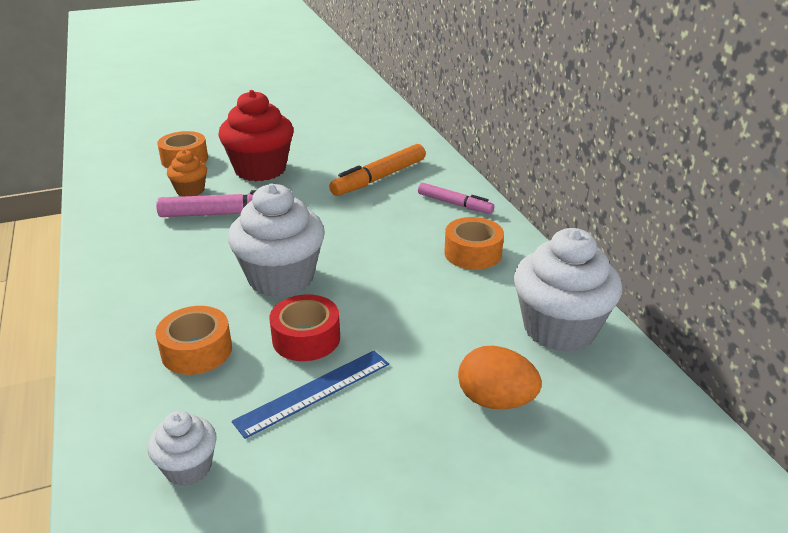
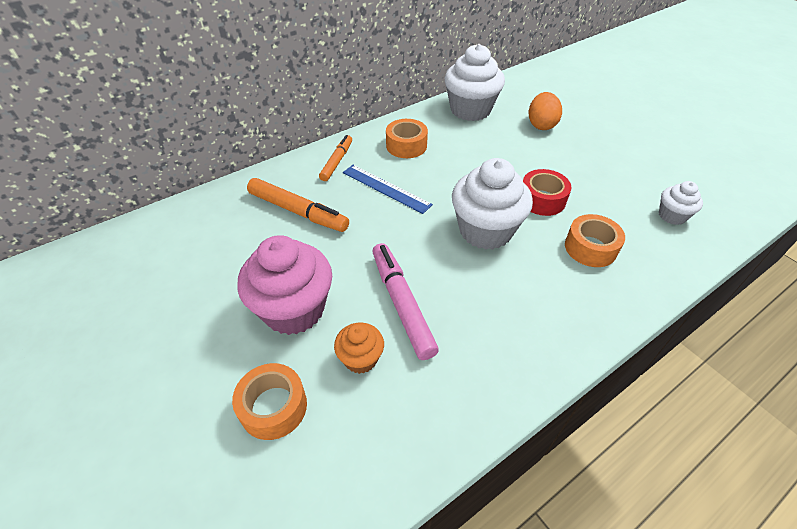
camera: 105 degrees left, 15 degrees up
(260, 170) = (294, 309): red cupcake -> pink cupcake
(314, 392) = (583, 185): blue ruler -> blue ruler (386, 188)
(454, 204) = (337, 162): pink marker -> orange marker

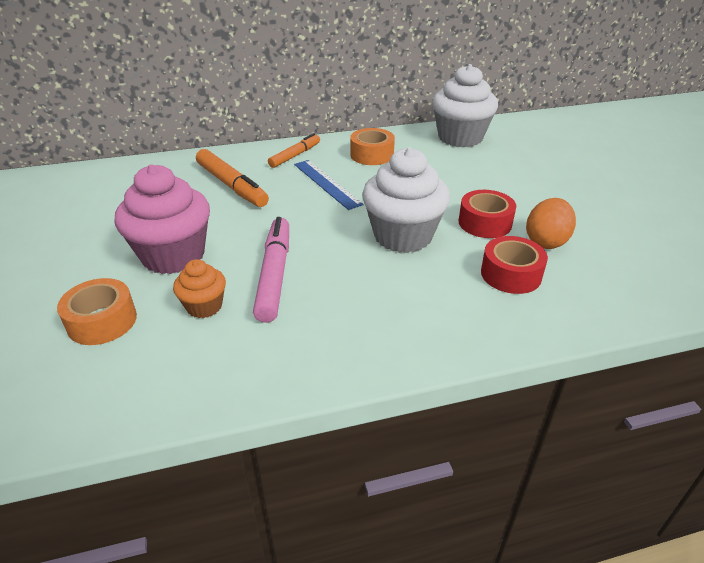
camera: 20 degrees right, 10 degrees down
(541, 125) = (531, 161): orange egg -> orange egg (546, 241)
(590, 248) = (511, 274): orange tape -> red tape
(672, 216) = (634, 267): white cupcake -> none

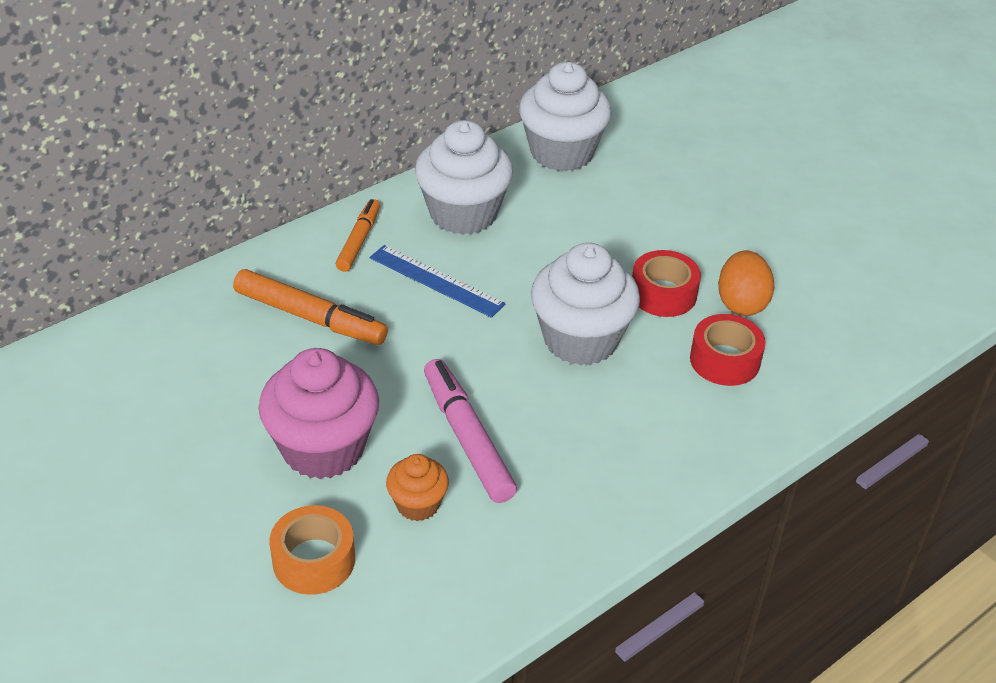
camera: 25 degrees left, 5 degrees up
(372, 155) = (463, 213): orange tape -> white cupcake

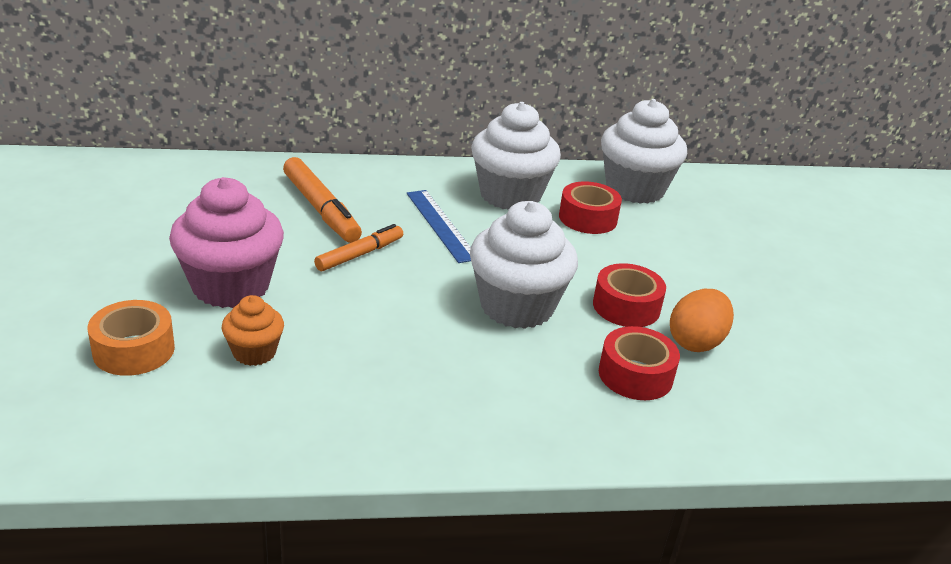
camera: 30 degrees right, 10 degrees down
(359, 241) = (411, 181): orange marker -> orange marker (360, 254)
(467, 438) = (346, 328): pink marker -> none
(552, 208) = (588, 218): none -> red tape

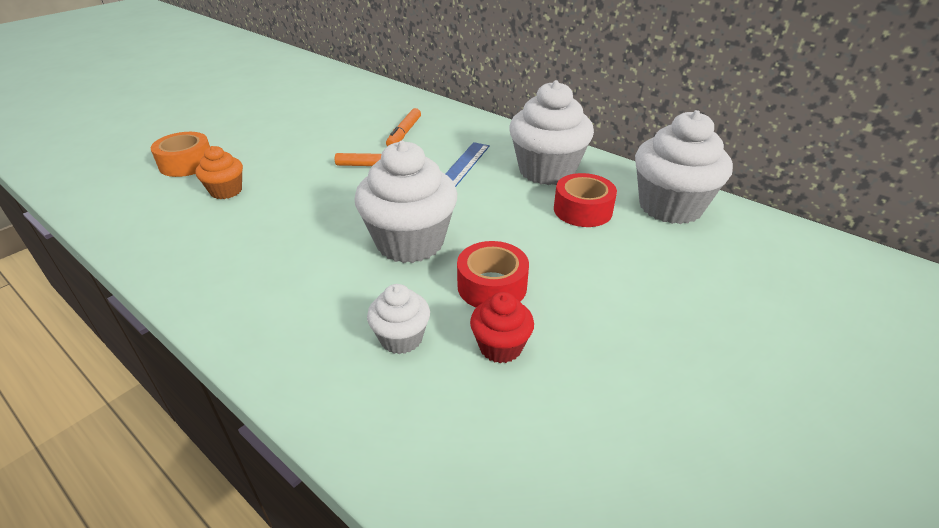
camera: 50 degrees right, 5 degrees up
(231, 286) = (282, 153): pink cupcake -> none
(321, 209) = (404, 133): orange marker -> orange marker, size x0.64
(635, 375) = (401, 338): red tape -> white cupcake
(696, 342) = (500, 347): orange egg -> red cupcake

